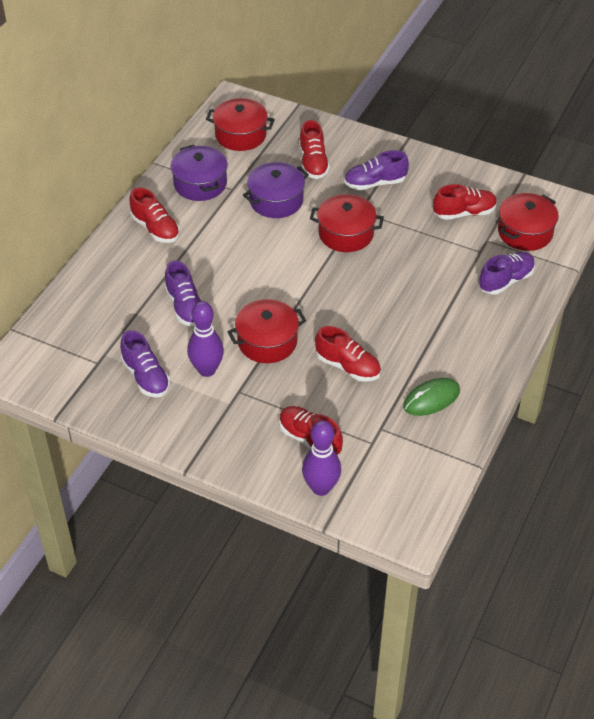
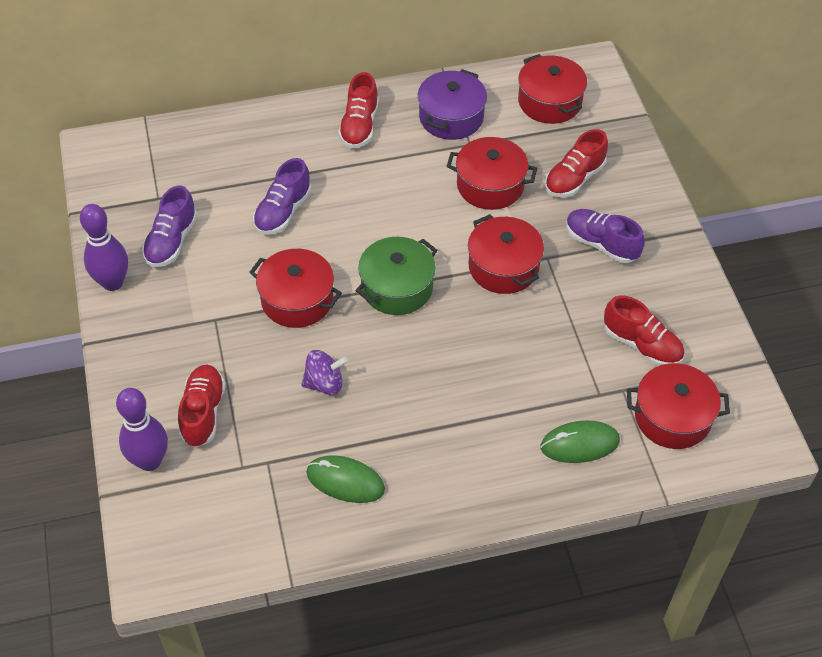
camera: 50 degrees right, 5 degrees up
(207, 370) = (219, 278): purple bowling pin -> purple bowling pin (112, 282)
(276, 200) = (490, 185): purple pot -> red pot
(309, 290) = (397, 287): none -> green pot
(348, 366) = (324, 383): red shoe -> purple spinning top
(506, 280) = (579, 444): purple shoe -> green mouse

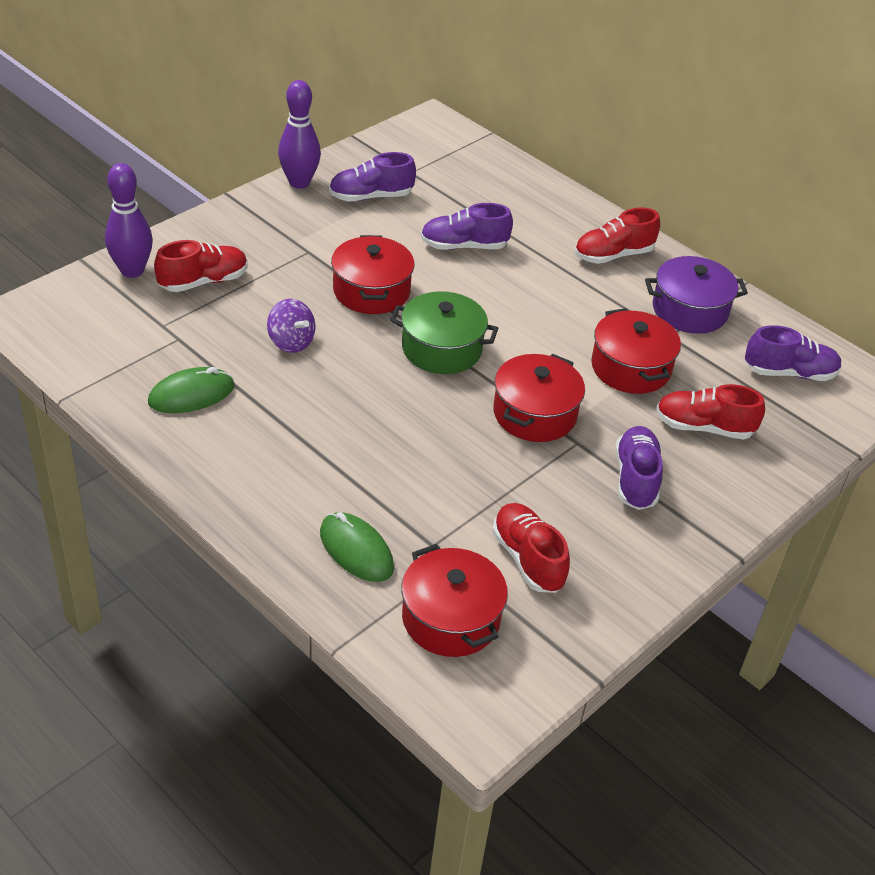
camera: 55 degrees right, 10 degrees down
(345, 481) = (191, 395): green mouse -> green mouse turned 75 degrees clockwise
(550, 102) = (789, 373): red pot -> purple shoe
(642, 345) = (528, 559): red shoe -> red shoe turned 150 degrees clockwise

